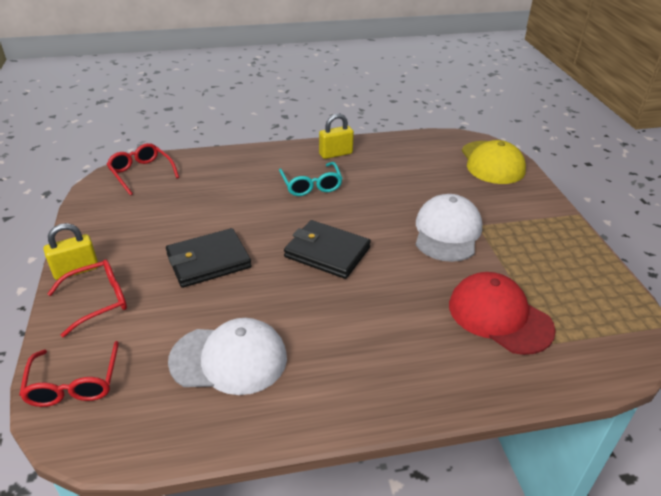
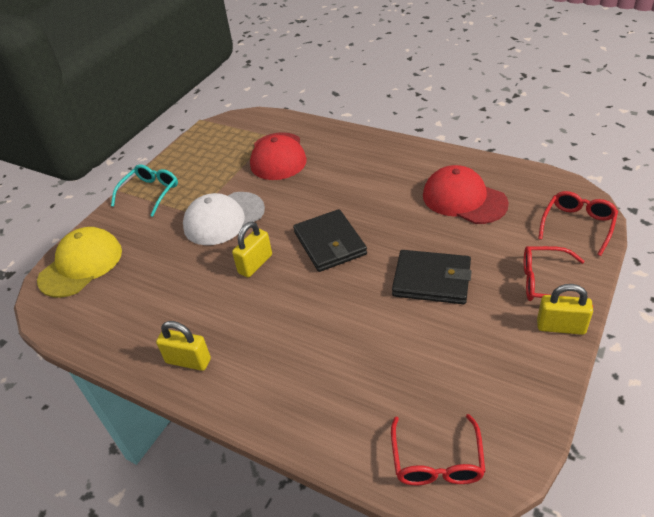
camera: 135 degrees left, 5 degrees up
(229, 359) = (464, 199): white cap -> red cap
(311, 185) = (265, 324): turquoise glasses -> turquoise glasses (150, 193)
(369, 213) = (255, 264): none -> yellow padlock

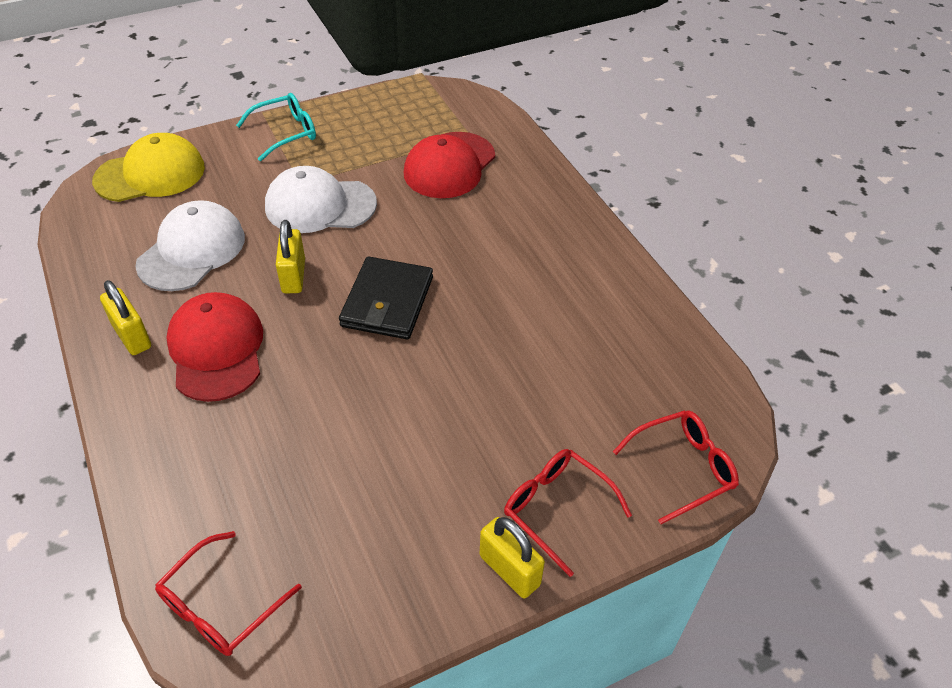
camera: 30 degrees right, 5 degrees up
(168, 290) = (192, 251): none -> white cap
(255, 264) = (293, 276): yellow padlock -> yellow padlock turned 75 degrees counterclockwise
(432, 280) = (440, 415): black wallet -> none
(464, 199) = (588, 345): red cap -> red cap (216, 350)

